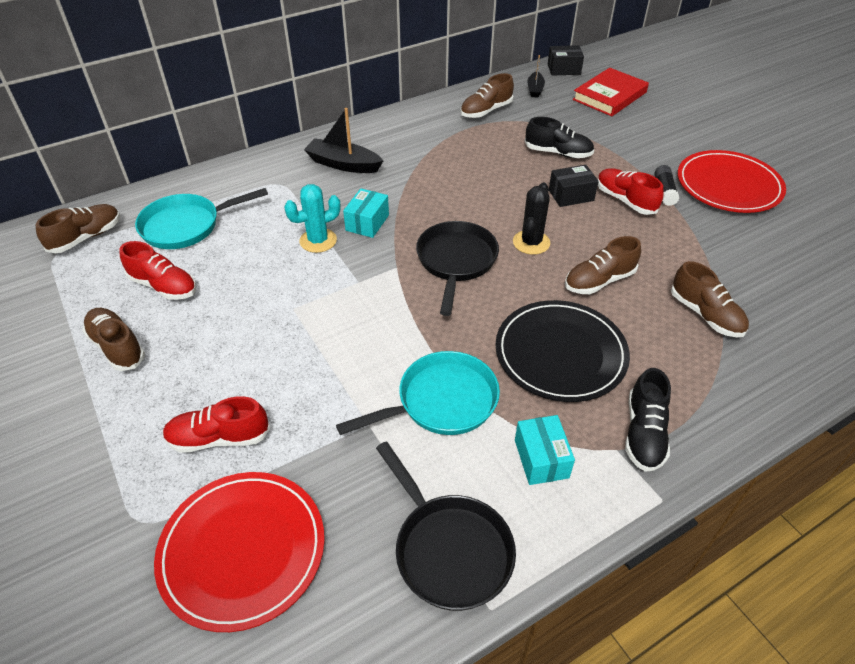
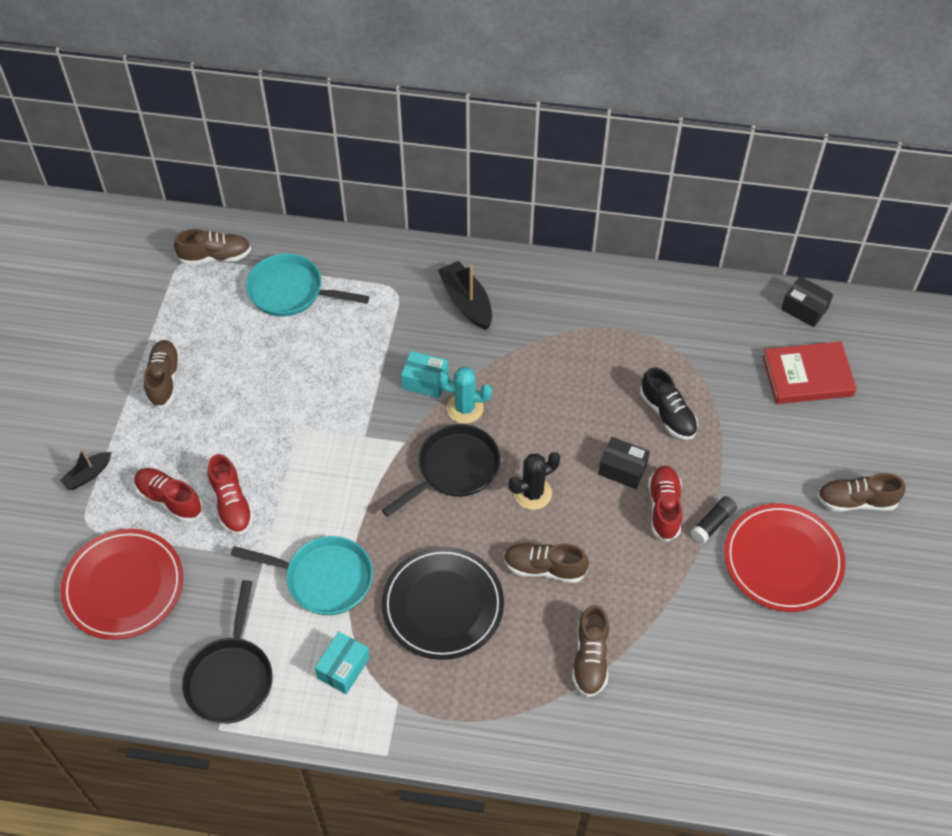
camera: 40 degrees right, 10 degrees up
(163, 286) = (231, 343): red shoe -> red shoe (232, 504)
(318, 241) = (372, 374): turquoise cactus -> turquoise cactus (465, 408)
(367, 222) = (425, 381): turquoise box -> turquoise box turned 45 degrees clockwise
(486, 111) = (659, 317): brown shoe -> brown shoe (856, 501)
(535, 89) = (740, 318): black boat -> black boat (88, 475)
(644, 433) = (429, 706): black shoe -> none

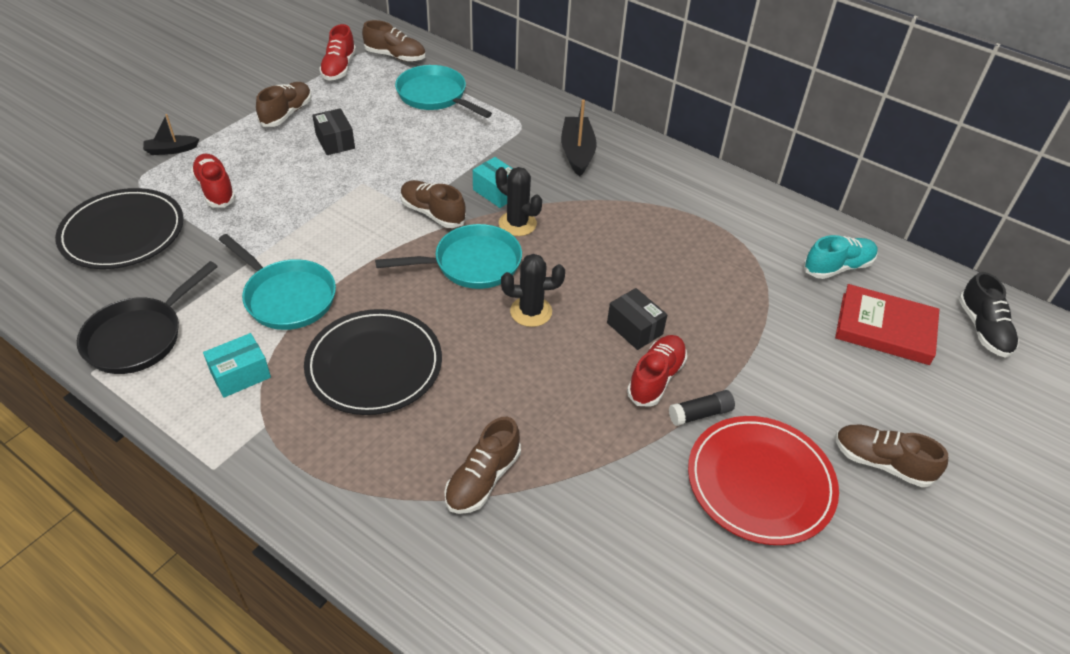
camera: 25 degrees right, 10 degrees down
(123, 586) = (123, 232): red plate -> black plate
(232, 504) = (261, 212): red shoe -> red shoe (339, 68)
(454, 469) = (472, 264): black pan -> turquoise pan
(465, 408) = (517, 224): turquoise cactus -> black cactus
(544, 568) = (496, 377): brown shoe -> brown shoe (432, 213)
(667, 414) = (712, 302): black shoe -> black shoe (983, 329)
(745, 330) = (837, 267): none -> turquoise shoe
(804, 309) = (912, 273): black box -> black box (335, 141)

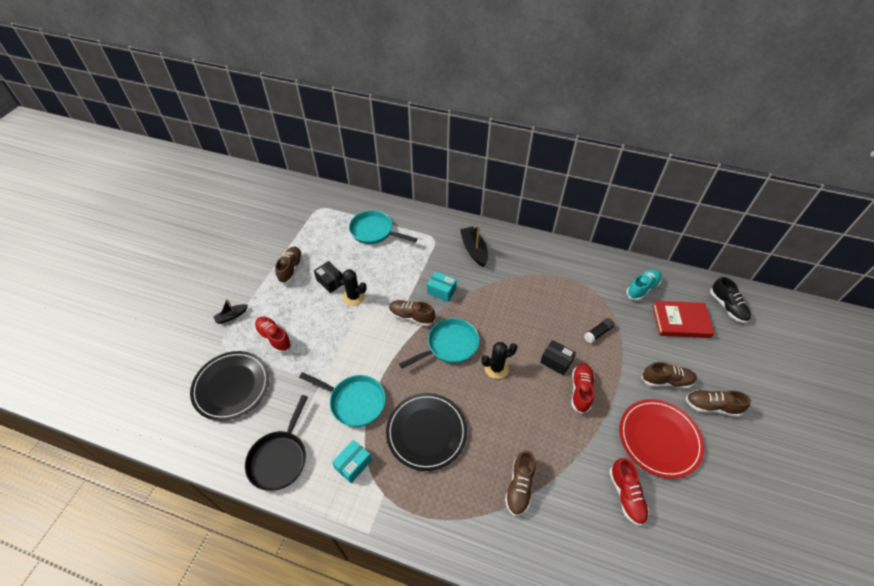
camera: 15 degrees left, 5 degrees up
(339, 68) = (307, 226): red shoe -> red shoe (626, 495)
(395, 56) = (337, 208): brown shoe -> brown shoe (666, 381)
(517, 224) = (462, 310): black cactus -> black cactus (353, 297)
(700, 414) = (612, 406): black glue stick -> black glue stick (598, 333)

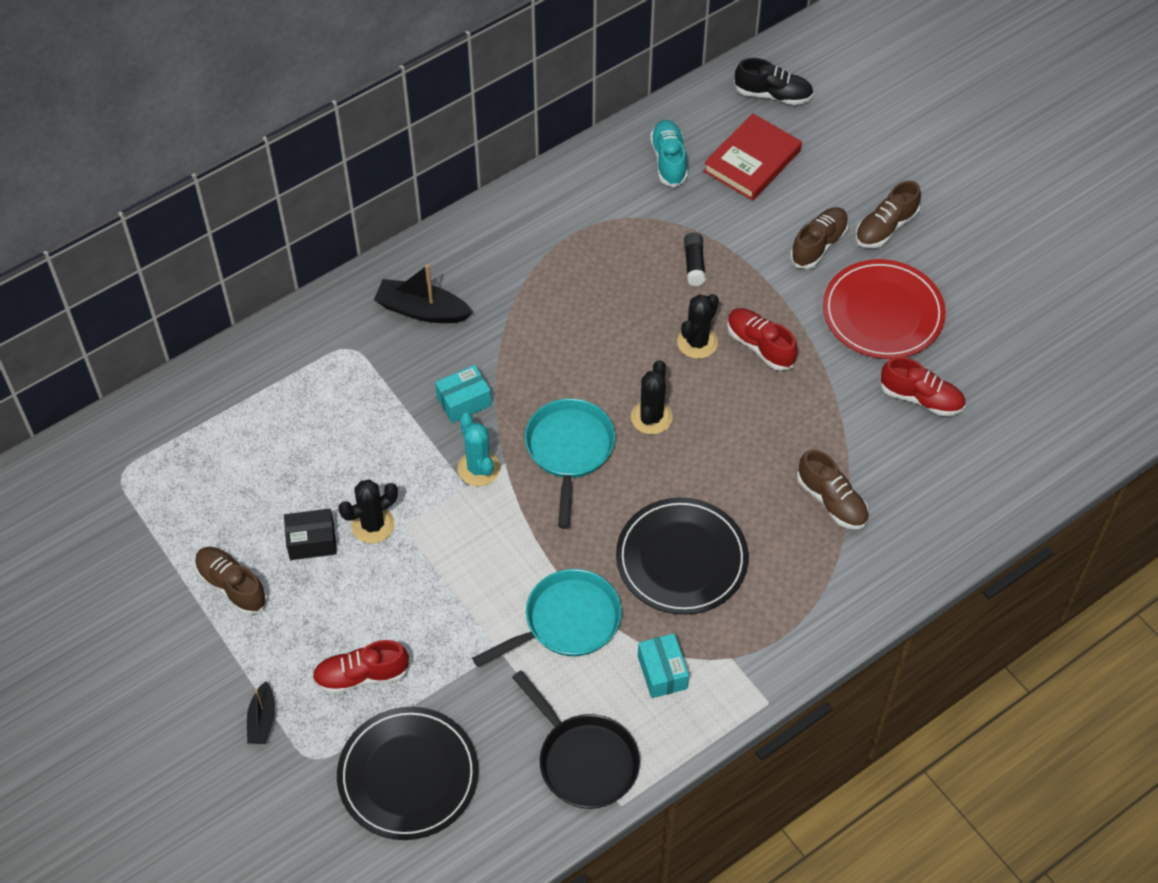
camera: 55 degrees left, 5 degrees up
(374, 231) = (257, 421): turquoise pan -> none
(411, 317) = (478, 468): brown shoe -> turquoise cactus
(556, 361) = (697, 342): black box -> black cactus

